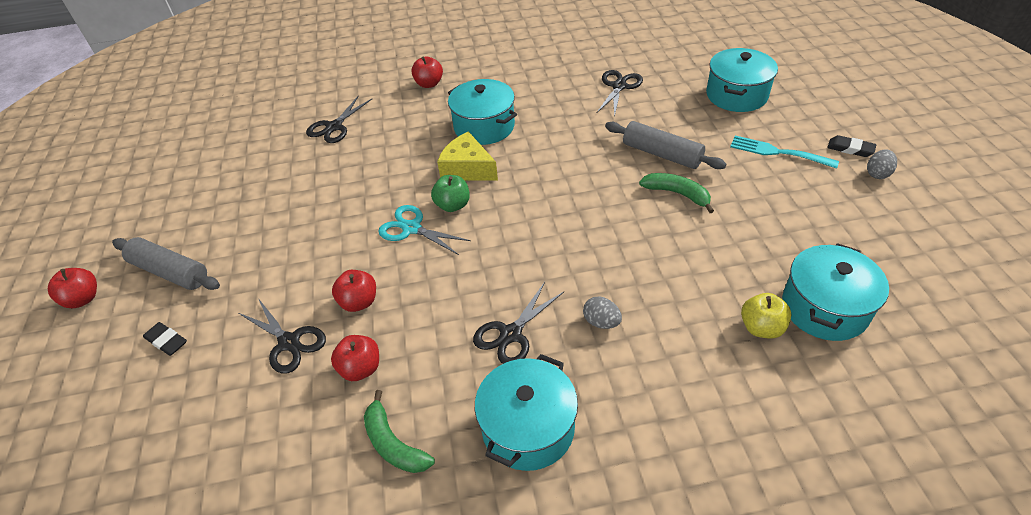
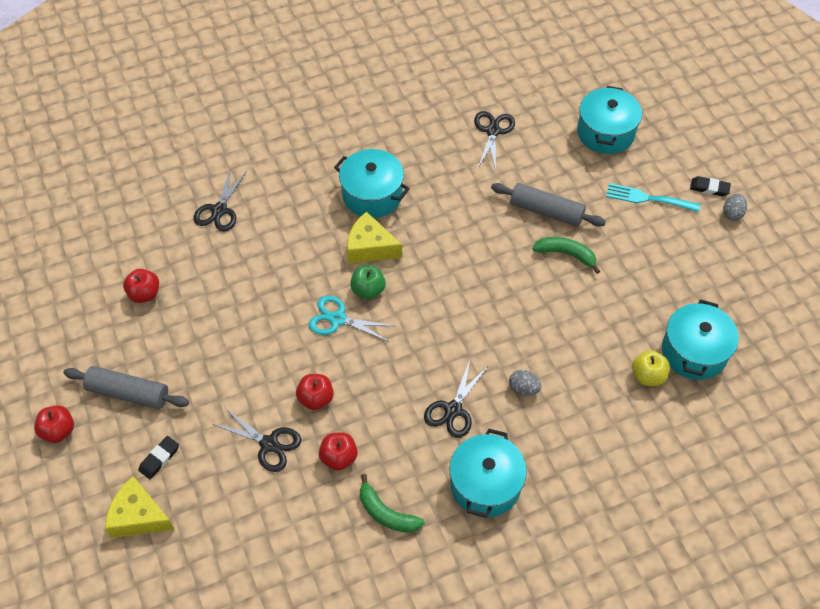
camera: 15 degrees left, 10 degrees up
(112, 400) = (139, 516): none -> yellow cheese
(166, 341) = (159, 459): black eraser -> black eraser turned 75 degrees counterclockwise
(429, 84) = (299, 144): red apple -> red apple (144, 294)

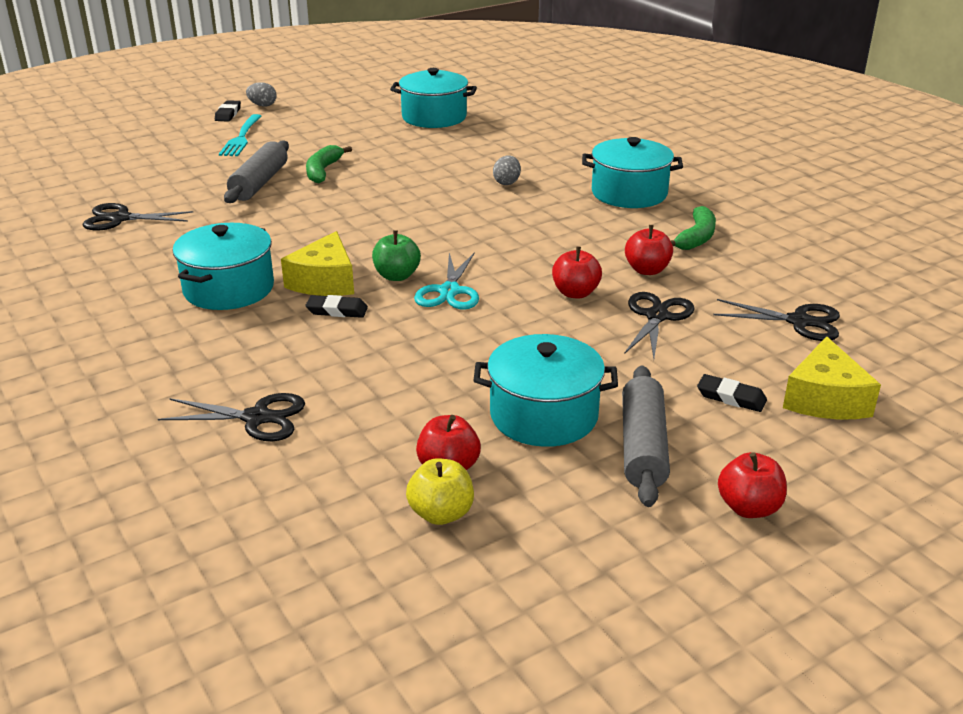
camera: 100 degrees left, 25 degrees down
(328, 252) = (337, 310): none -> black eraser
(453, 410) = (550, 214): black scissors -> black scissors (799, 321)
(605, 133) = (138, 159): turquoise pot -> turquoise pot (544, 415)
(647, 376) = (468, 133): yellow apple -> yellow apple (441, 513)

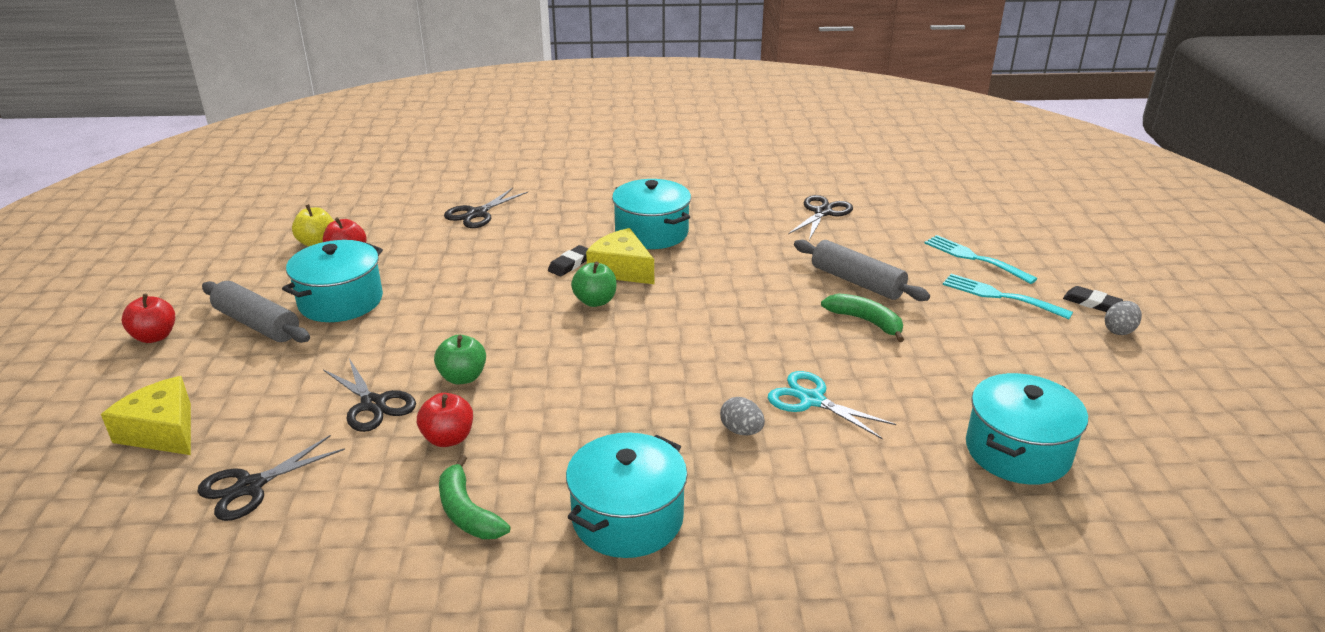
camera: 120 degrees right, 0 degrees up
(180, 151) = (975, 258): none -> turquoise fork
(449, 291) = (541, 317): turquoise scissors -> turquoise scissors (812, 400)
(575, 293) = (463, 377): red apple -> green apple
(731, 397) = (236, 386): black eraser -> none

